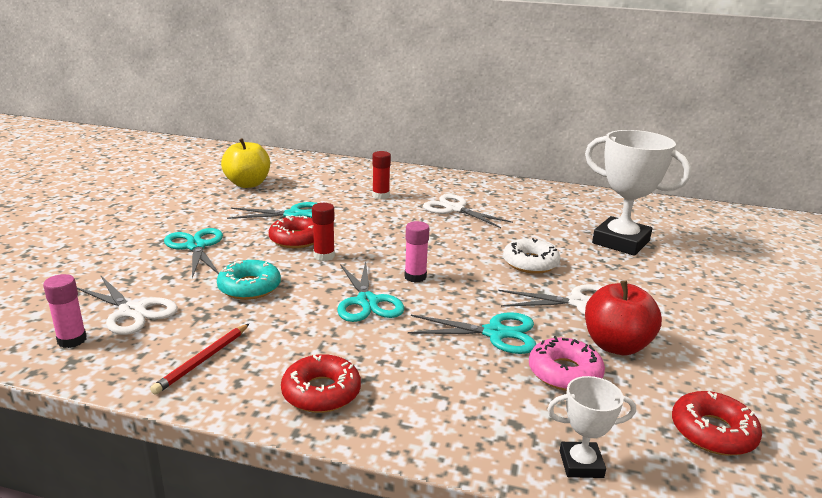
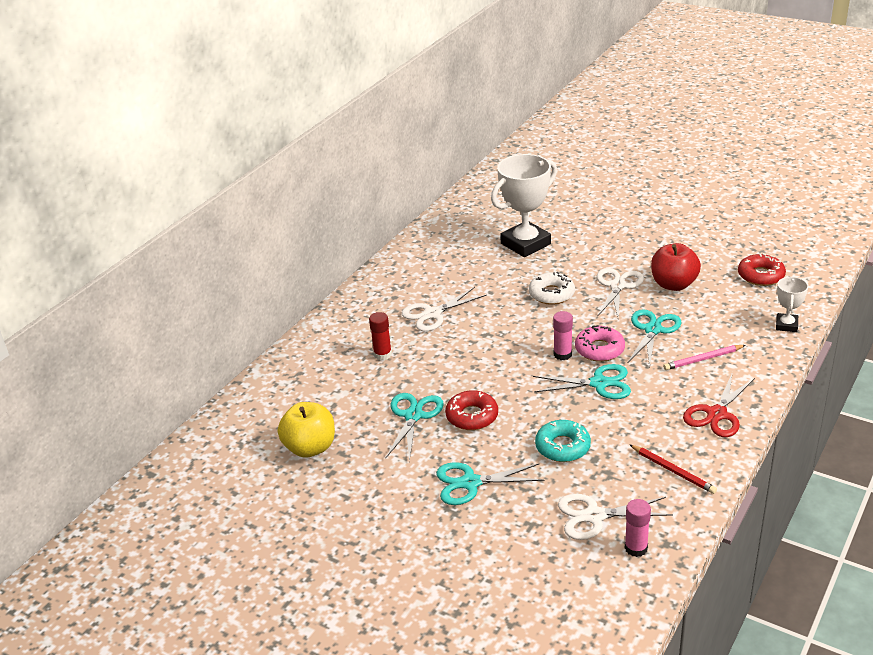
camera: 70 degrees left, 10 degrees up
(132, 312) = (594, 516): white scissors -> white scissors turned 150 degrees counterclockwise
(321, 392) = (716, 414): red donut -> red scissors
(324, 256) = (512, 401): red glue stick -> none
(446, 377) = (703, 359): none -> pink pencil
(564, 373) = (702, 311): pink donut -> pink donut (599, 349)

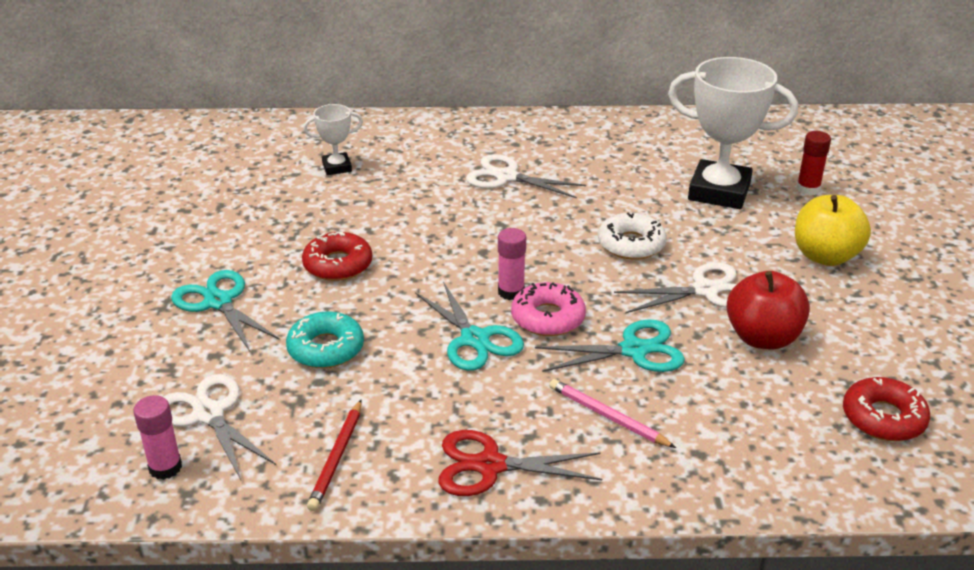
camera: 55 degrees right, 0 degrees up
(310, 448) = (216, 185): yellow apple -> yellow apple (825, 256)
(382, 354) = (403, 172): red glue stick -> red glue stick (808, 189)
(414, 415) = (311, 226): turquoise scissors -> none
(786, 325) = (777, 482): white trophy -> white trophy (337, 167)

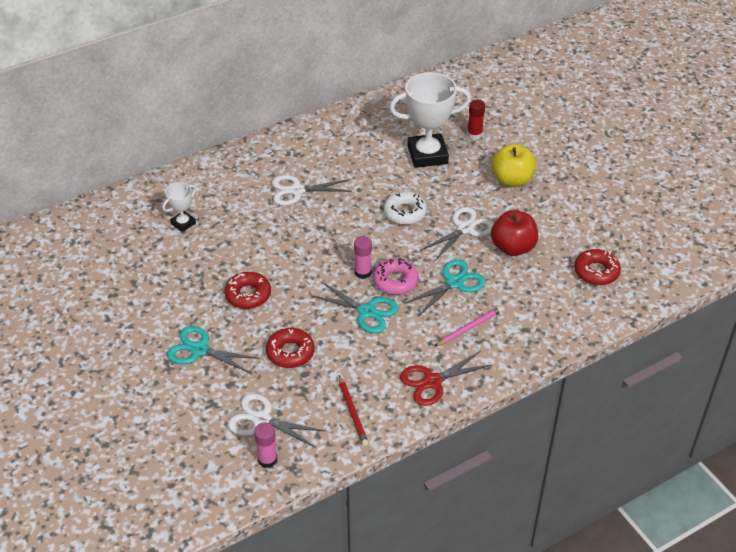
camera: 30 degrees left, 10 degrees up
(326, 348) = (290, 352): turquoise donut -> red donut
(608, 416) = (469, 328): pink pencil -> pink pencil turned 135 degrees clockwise

